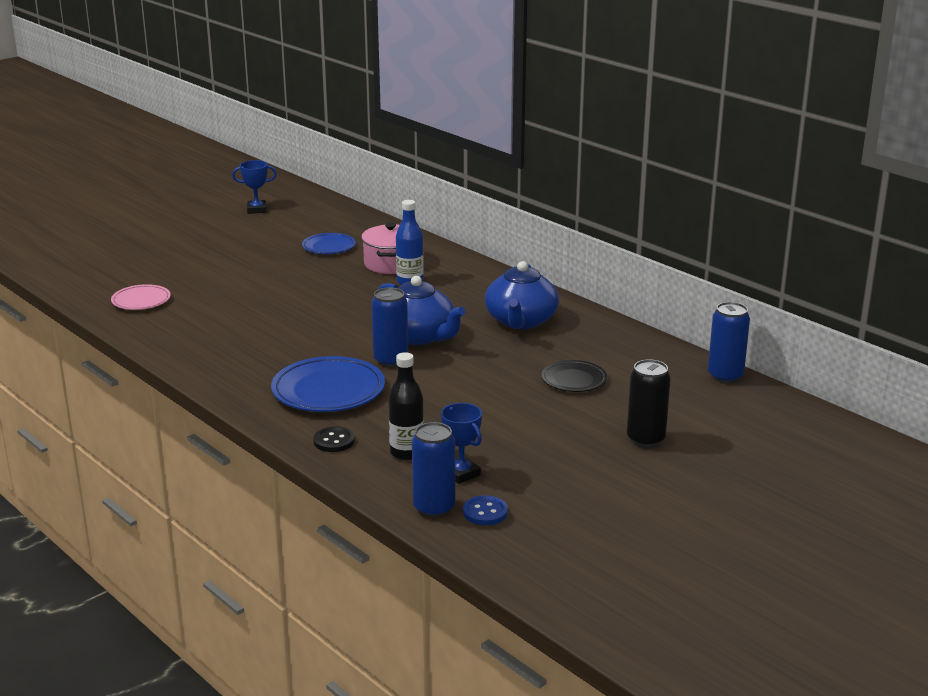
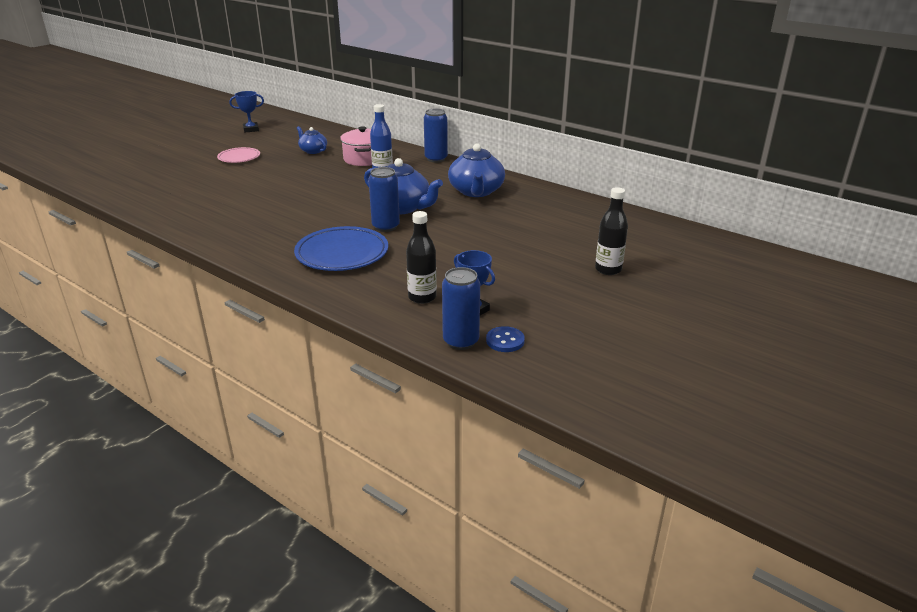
camera: 10 degrees left, 5 degrees up
(141, 301) = (170, 198): pink plate -> pink plate (239, 158)
(329, 247) = (313, 151): blue plate -> blue teapot
(334, 441) = (358, 293): black button -> none
(574, 380) = (533, 230): black plate -> none
(645, 439) = (608, 269): black can -> black bottle
(725, 376) = (644, 218): blue can -> blue can (436, 159)

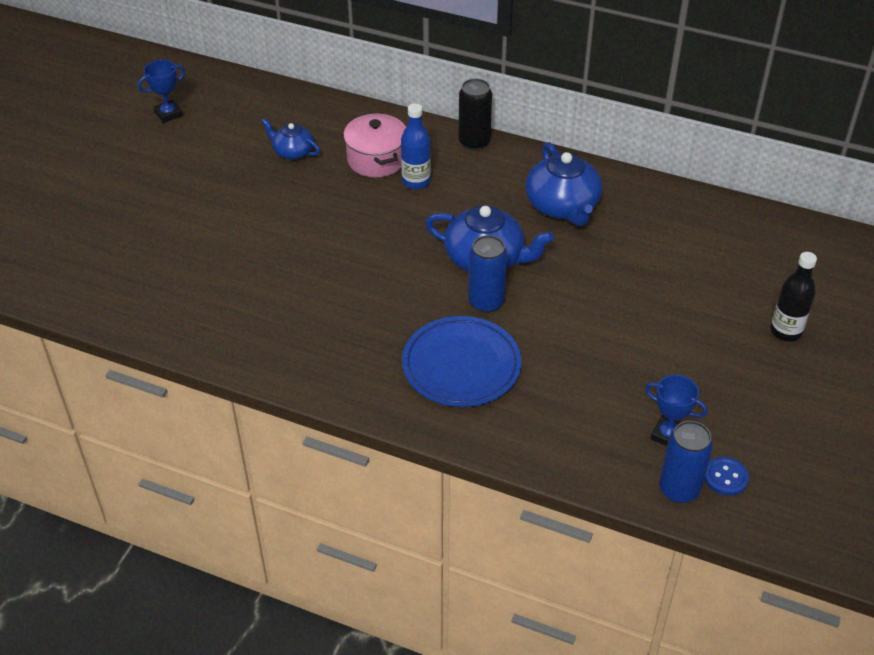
camera: 15 degrees left, 15 degrees up
(239, 158) = (196, 187): pink plate -> none
(422, 297) = (599, 425): black bottle -> none
(436, 159) = (474, 142): blue can -> black can

